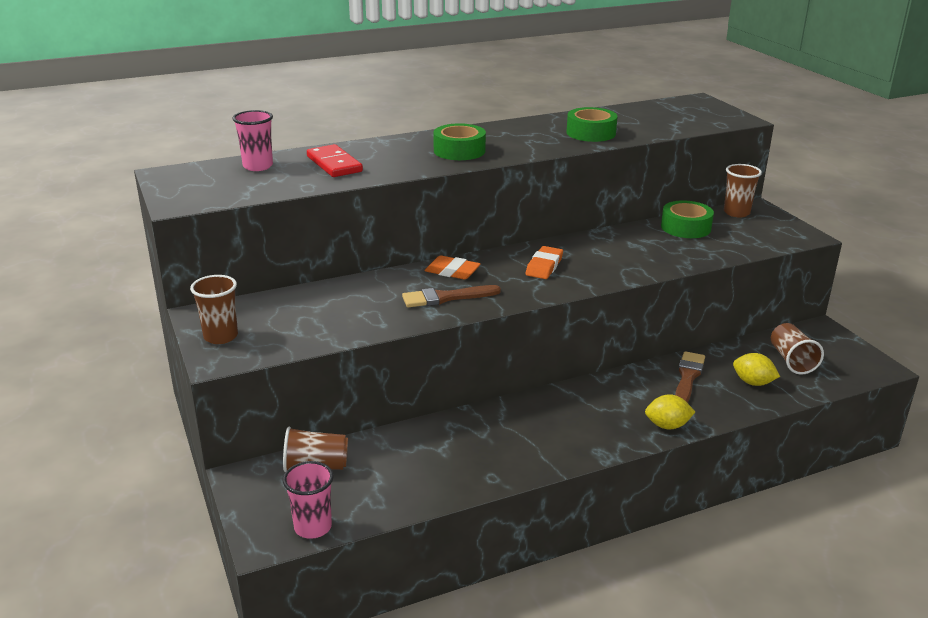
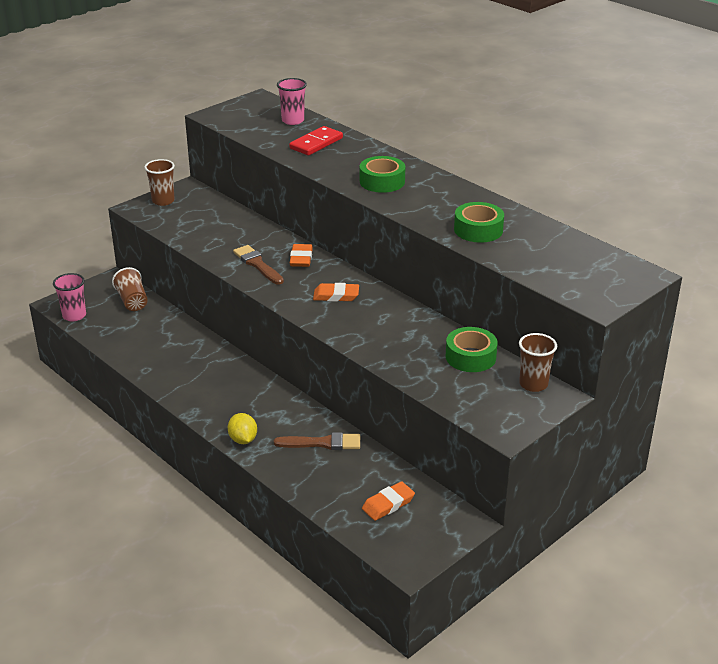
camera: 70 degrees right, 5 degrees up
(753, 382) = (334, 481): yellow lemon -> none
(791, 360) = (388, 504): brown cup -> orange eraser

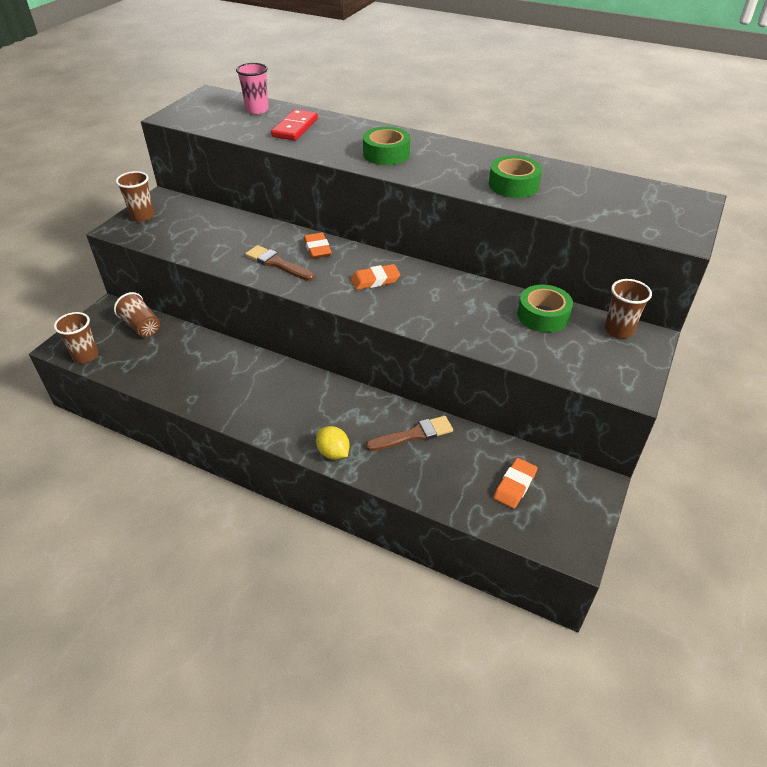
camera: 20 degrees left, 10 degrees up
(74, 315) = (85, 356): pink cup -> brown cup

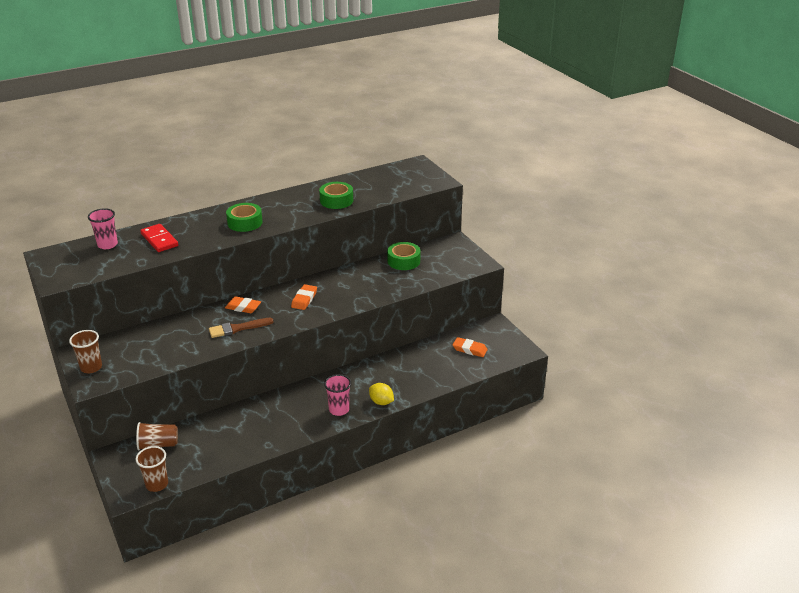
camera: 55 degrees left, 10 degrees down
(289, 423) = (339, 410): none -> pink cup
(333, 452) = (381, 402): yellow lemon -> yellow lemon turned 45 degrees clockwise
(414, 435) = (400, 366): brown brush -> none
(514, 485) = (469, 349): orange eraser -> orange eraser turned 45 degrees counterclockwise
(618, 330) = (440, 246): brown cup -> none

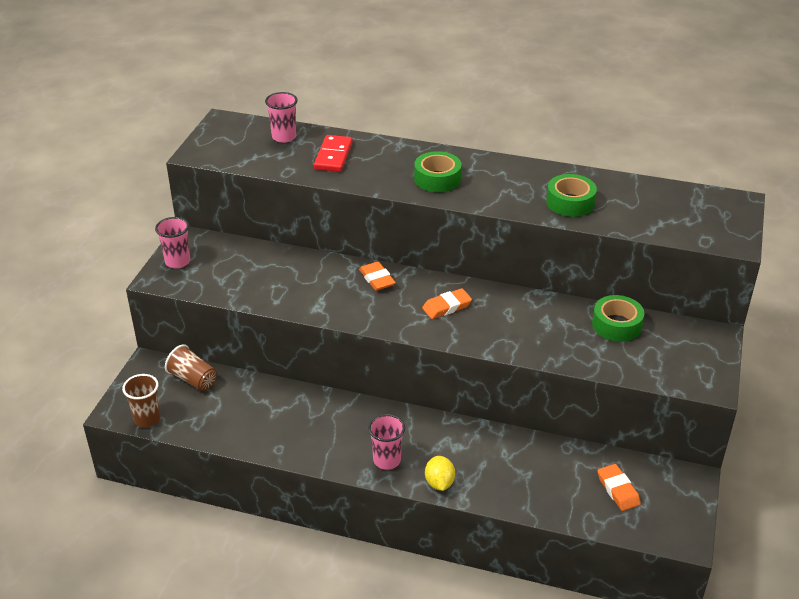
camera: 45 degrees right, 5 degrees up
(91, 367) = (177, 262): brown cup -> pink cup
(237, 328) = (342, 300): brown brush -> none

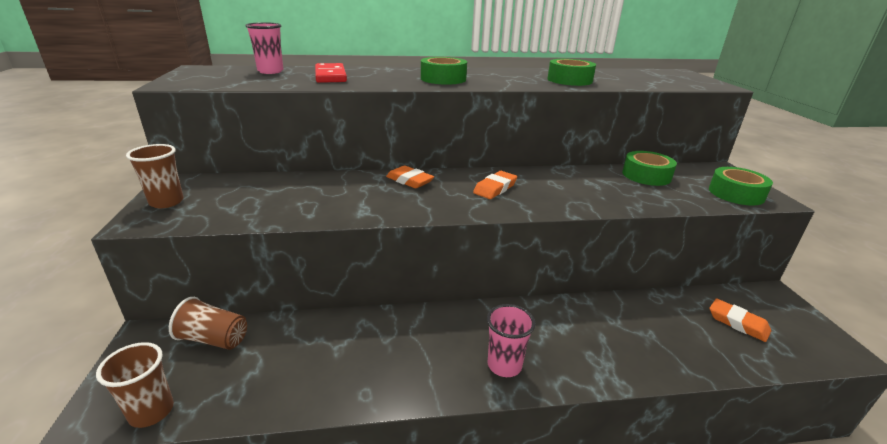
camera: 25 degrees left, 10 degrees down
(177, 262) = (166, 202): pink cup -> brown cup
(439, 483) = (580, 373): yellow lemon -> none
(682, 370) = (736, 193): none -> green tape

